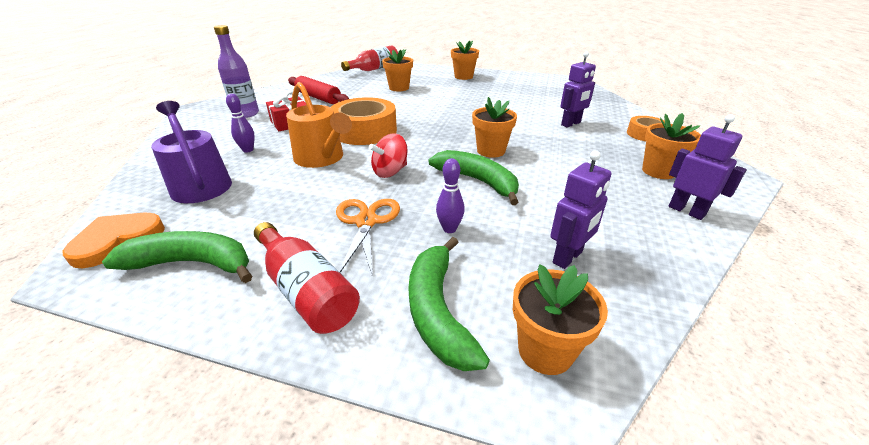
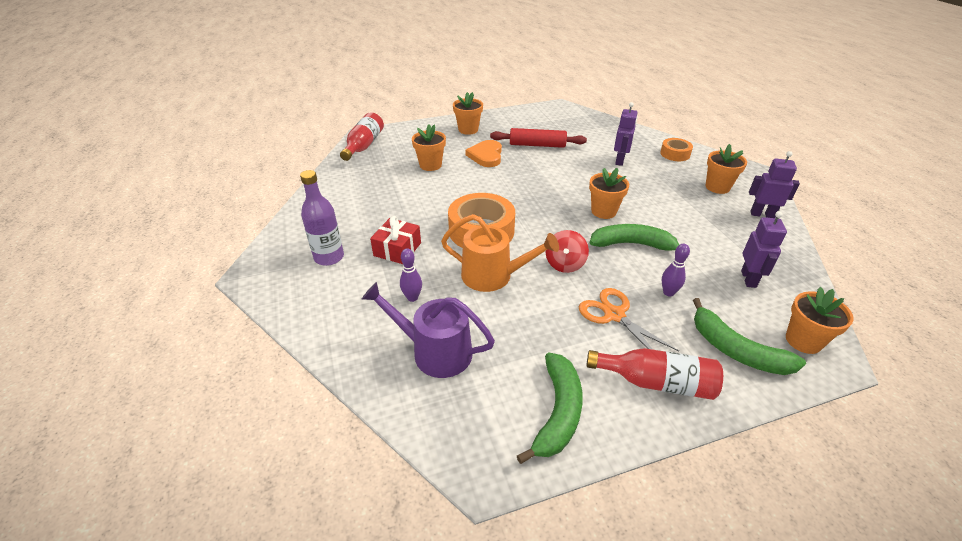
camera: 35 degrees left, 5 degrees up
(117, 240) = (466, 434): orange heart -> orange heart (486, 156)
(193, 263) = (557, 412): green banana -> green banana turned 135 degrees clockwise
(318, 97) = (370, 206): red rolling pin -> red rolling pin (537, 145)

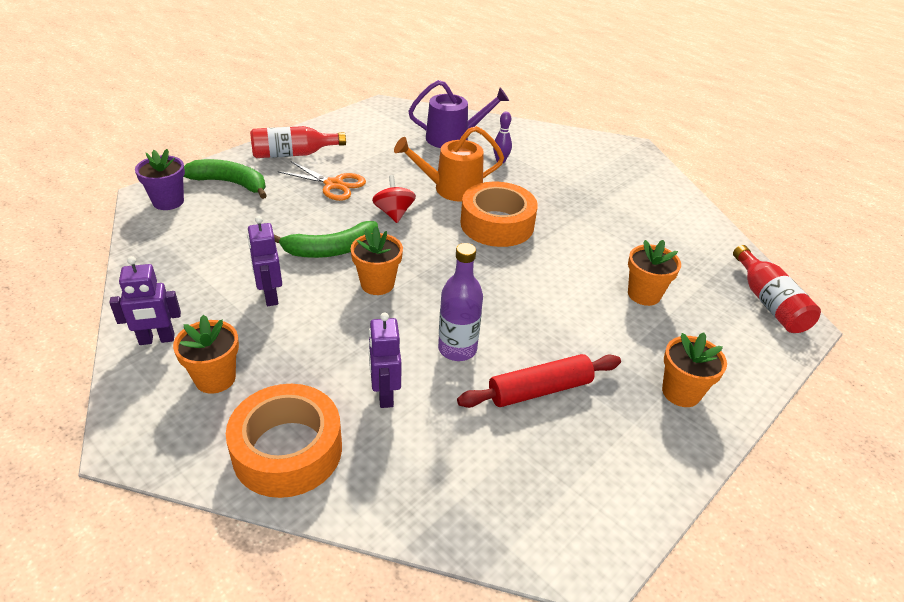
camera: 150 degrees right, 0 degrees up
(329, 257) = (599, 170): purple bottle -> purple bottle (457, 349)
(397, 249) = (554, 189): red gift -> none
(486, 156) = (593, 336): orange heart -> none
(557, 412) = (355, 130): green banana -> none
(668, 292) = (288, 212): purple bowling pin -> none
(675, 154) = (287, 450): orange tape -> orange tape, size x1.85
(749, 279) = (203, 243): purple robot -> purple robot (270, 296)
(803, 341) = (168, 202): orange flower pot -> purple flower pot

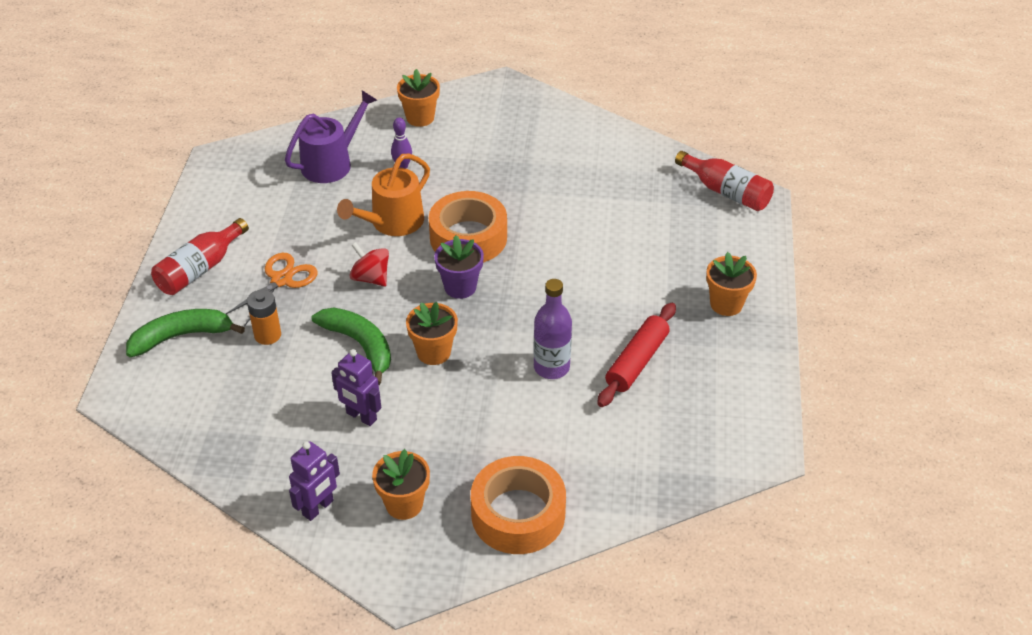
camera: 35 degrees left, 5 degrees up
(168, 202) = (148, 390): purple flower pot -> purple flower pot (460, 287)
(281, 210) = (267, 335): none -> orange battery
(331, 250) = (359, 345): green banana -> green banana turned 75 degrees counterclockwise
(333, 184) = (281, 280): orange scissors -> orange scissors turned 45 degrees counterclockwise
(385, 394) = (538, 434): purple robot -> none
(644, 294) = (638, 238): orange flower pot -> orange flower pot (420, 118)

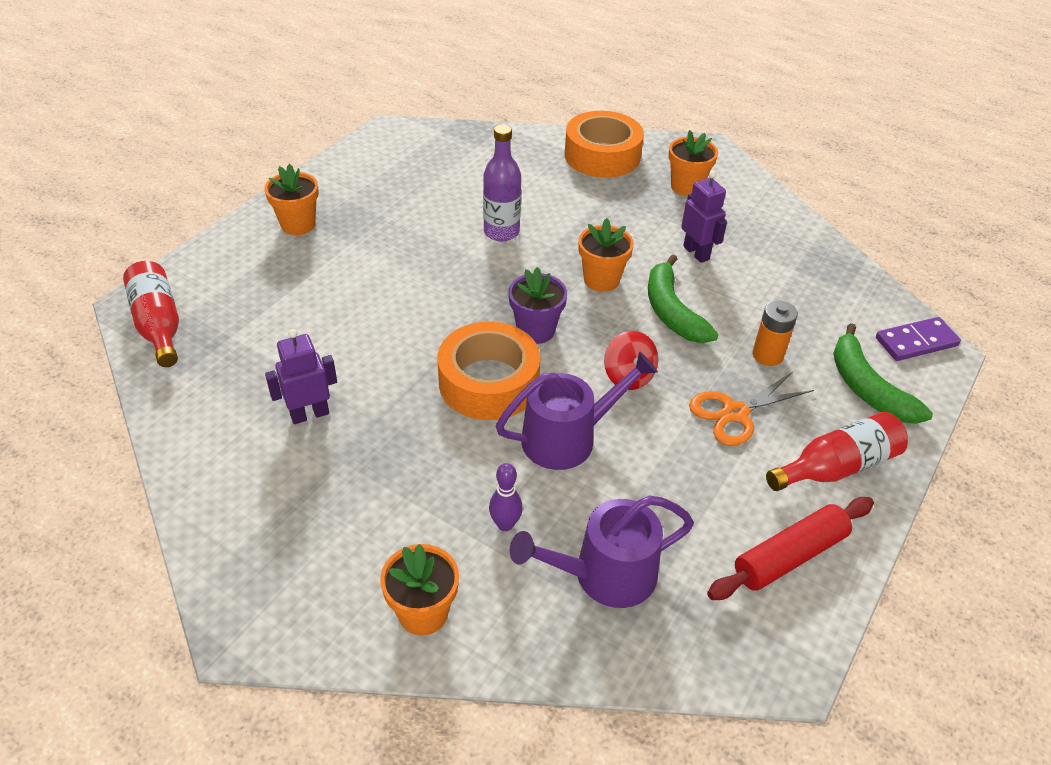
camera: 155 degrees left, 0 degrees up
(140, 396) = (916, 342): none -> purple domino
(181, 336) = (867, 388): green banana -> green banana turned 60 degrees clockwise
(318, 508) = (757, 206): purple robot -> purple robot (309, 414)
(392, 222) = (567, 438): orange watering can -> purple watering can
(637, 362) = (424, 211): red rolling pin -> red rolling pin (789, 556)

